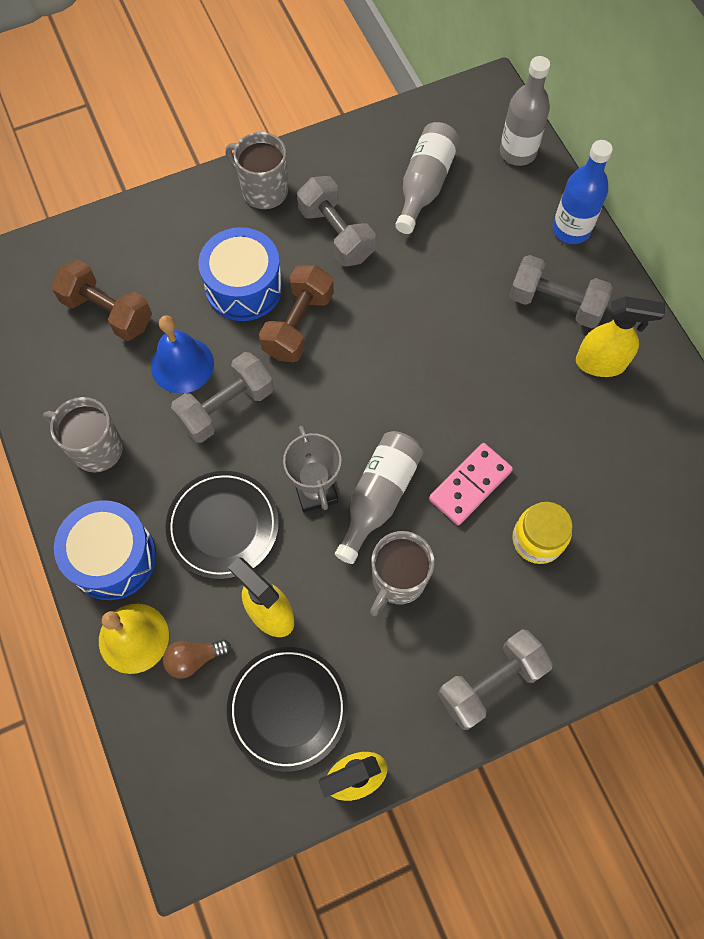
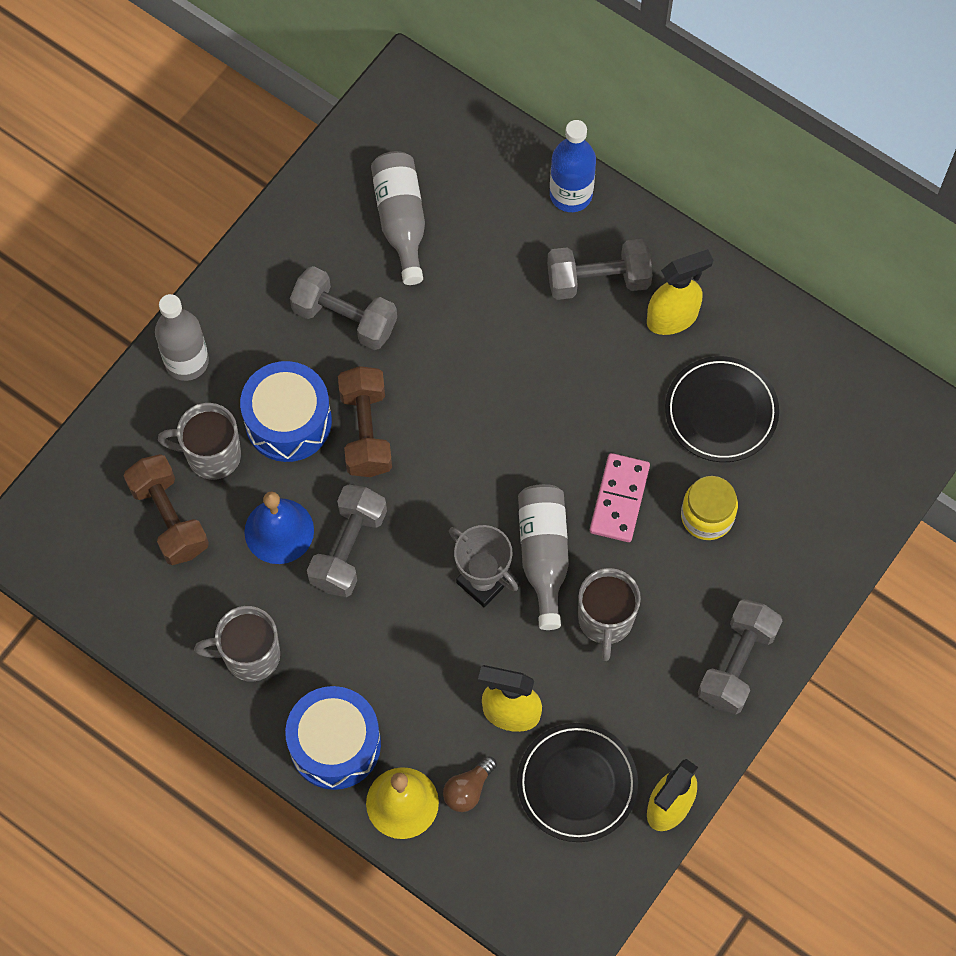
camera: 30 degrees left, 0 degrees up
(108, 312) = (169, 518): brown dumbbell -> brown dumbbell turned 60 degrees clockwise
(223, 526) = (418, 660): black plate -> black plate (721, 412)
(263, 190) = (242, 310): grey mug -> grey mug (211, 455)
(517, 152) = (472, 137): grey bottle -> grey bottle (187, 361)

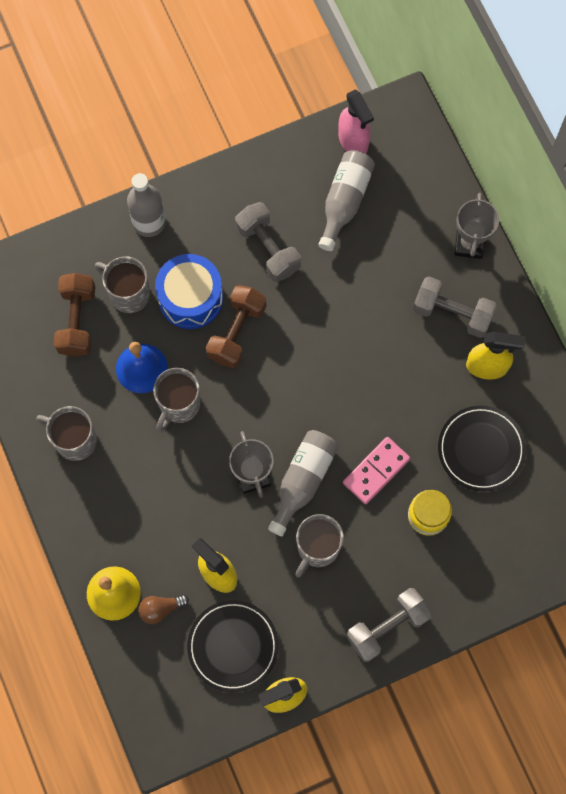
camera: 30 degrees right, 5 degrees up
(335, 744) = (93, 530): blue drum -> none
(348, 549) = (179, 405): grey dumbbell -> grey mug
(370, 148) = (353, 141): none -> pink spray bottle
(571, 194) = (469, 244): blue bottle -> grey trophy

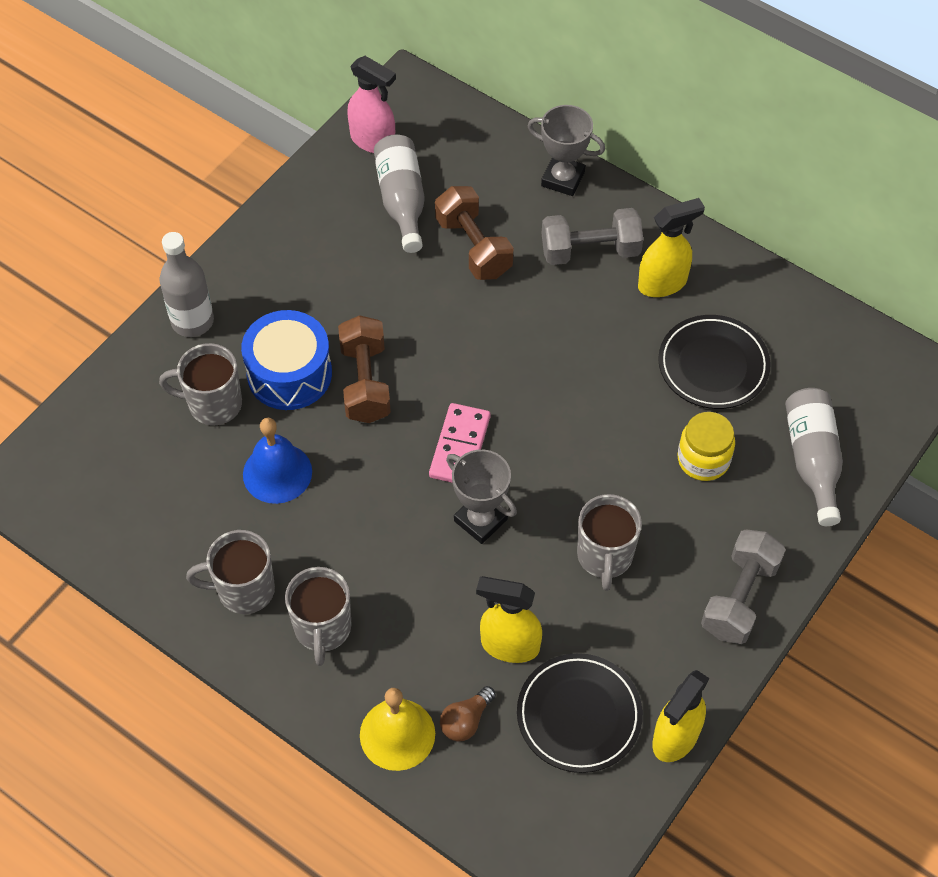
camera: 30 degrees left, 15 degrees down
(77, 321) = (168, 461): brown dumbbell -> brown dumbbell (473, 247)
(179, 405) = (346, 489): grey mug -> grey mug (322, 629)
(268, 248) = (347, 284): grey dumbbell -> none
(303, 481) = (541, 496): grey bottle -> grey bottle (812, 460)
(376, 471) = (616, 444): pink domino -> pink domino (460, 447)
(469, 244) = (563, 179): grey trophy -> grey trophy turned 45 degrees counterclockwise

